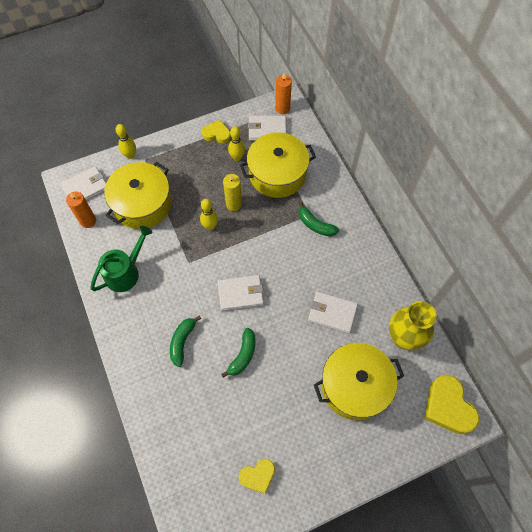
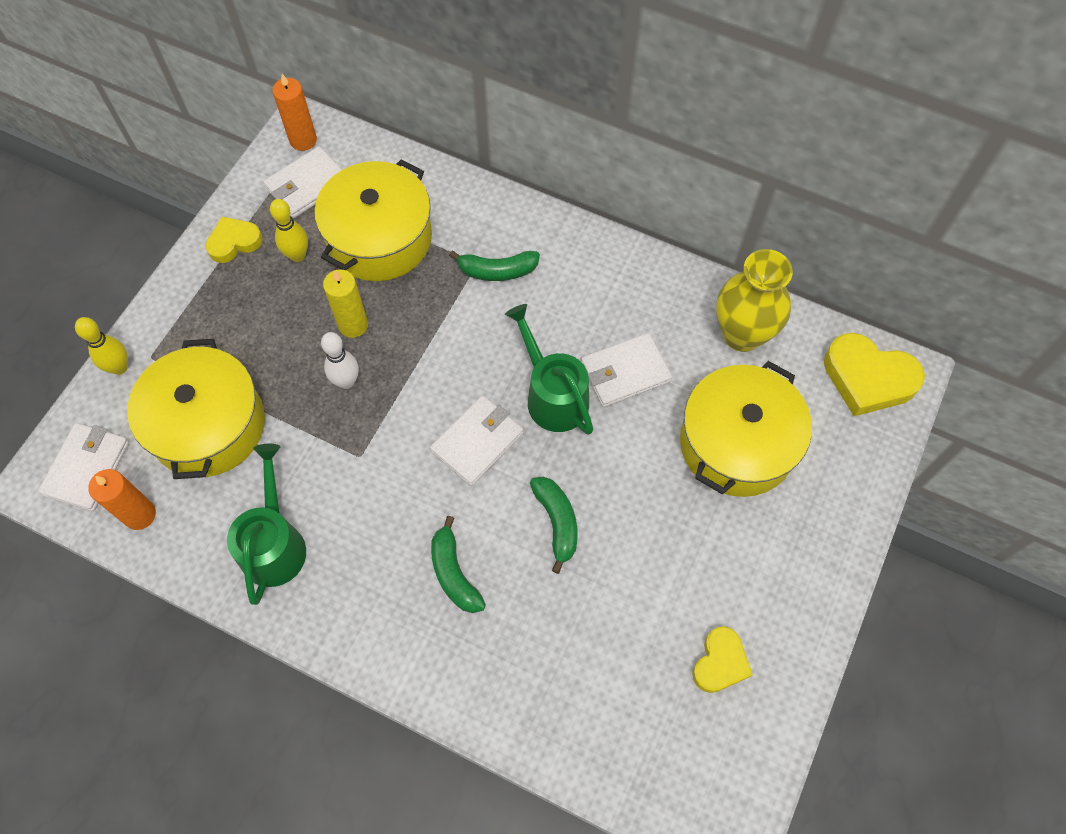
camera: 40 degrees left, 0 degrees up
(210, 226) = (346, 381): yellow bowling pin -> white bowling pin
(290, 298) = (552, 395): none -> green watering can

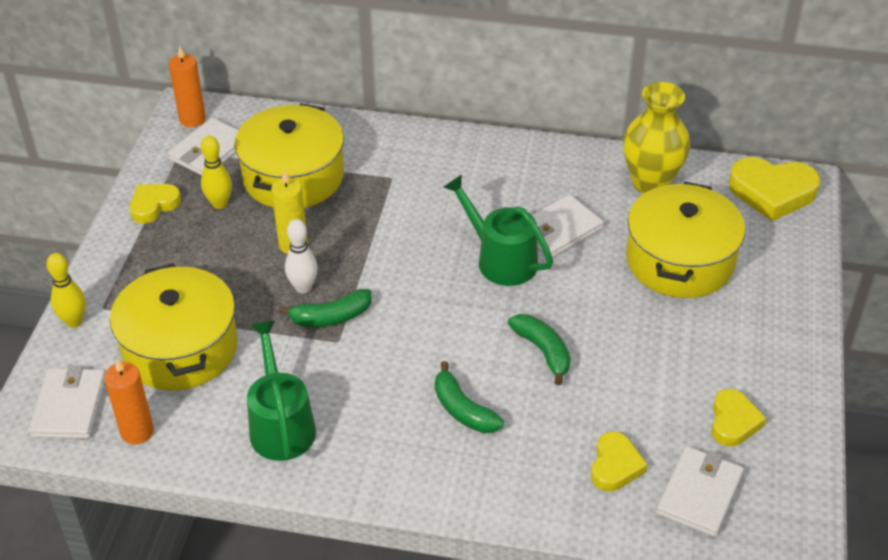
camera: 15 degrees left, 20 degrees down
(477, 442) = (445, 307): white wallet -> white wallet (699, 494)
(497, 271) = (413, 180): green banana -> green banana (331, 317)
(581, 683) = (615, 466): none -> yellow heart

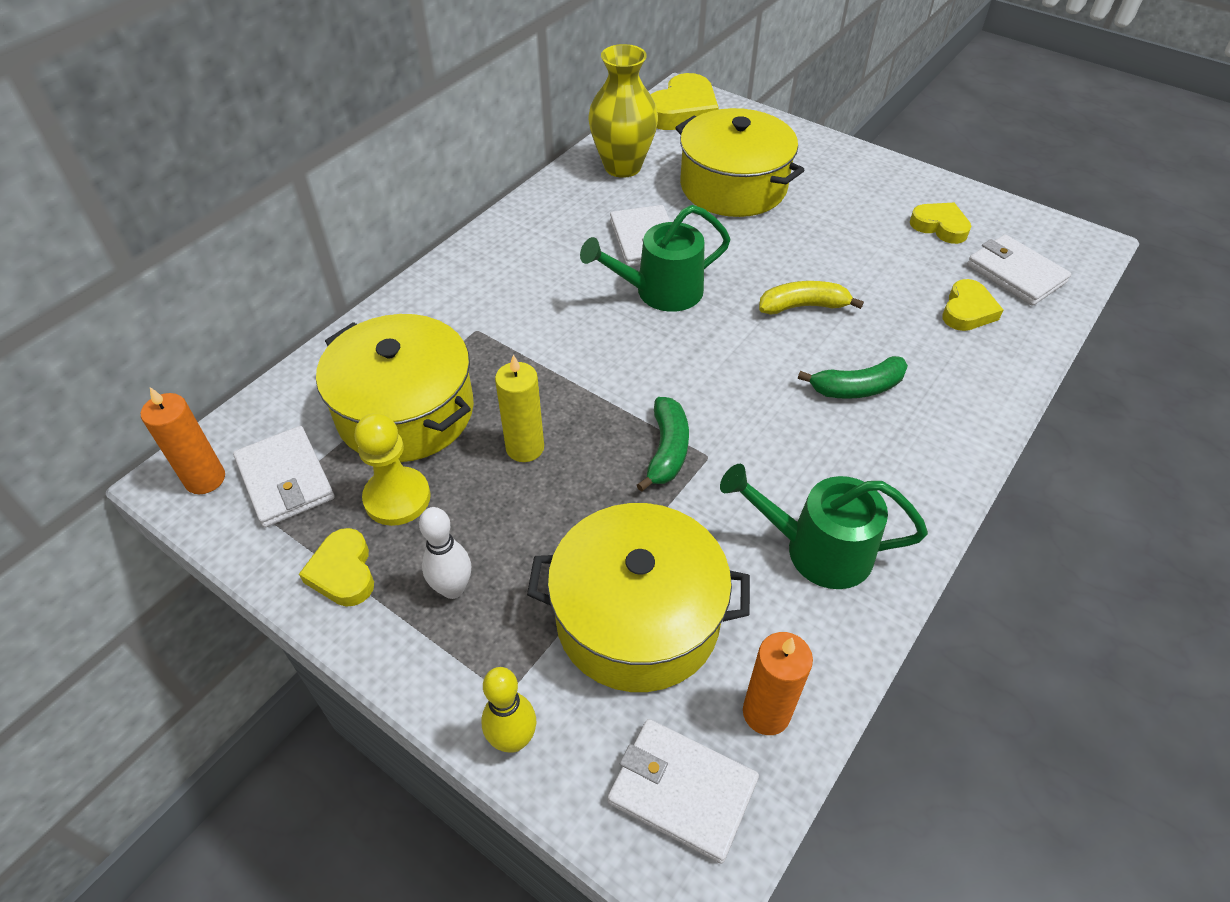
camera: 65 degrees left, 5 degrees up
(219, 204) = (397, 498): yellow bowling pin -> yellow pawn
(303, 288) = (604, 460): white bowling pin -> white bowling pin (453, 588)
(543, 351) = (803, 306): green banana -> yellow banana
(615, 466) = (967, 311): yellow heart -> yellow heart turned 75 degrees clockwise

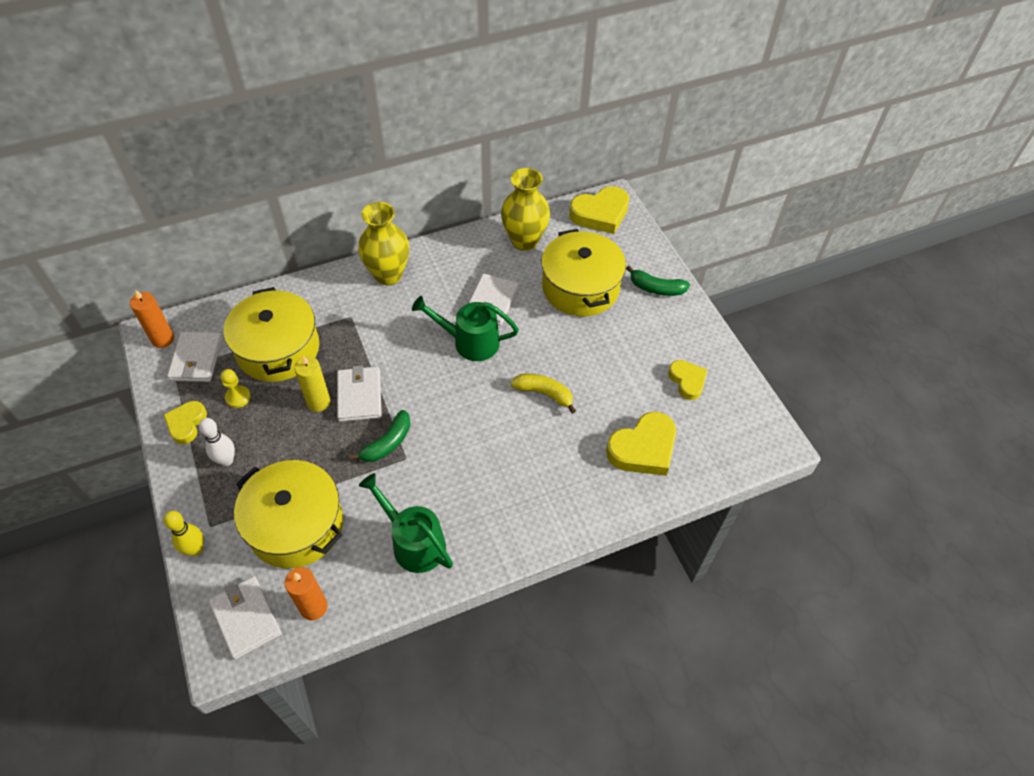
camera: 30 degrees right, 5 degrees up
(397, 498) = (238, 397): yellow pawn -> yellow pawn, size x0.64
(484, 264) = (388, 275): none -> yellow vase
(857, 388) = (525, 462): green banana -> green banana (656, 288)
(967, 311) = (643, 448): yellow heart -> yellow heart, size x1.63
(1015, 274) = (702, 439): white wallet -> white wallet (359, 396)

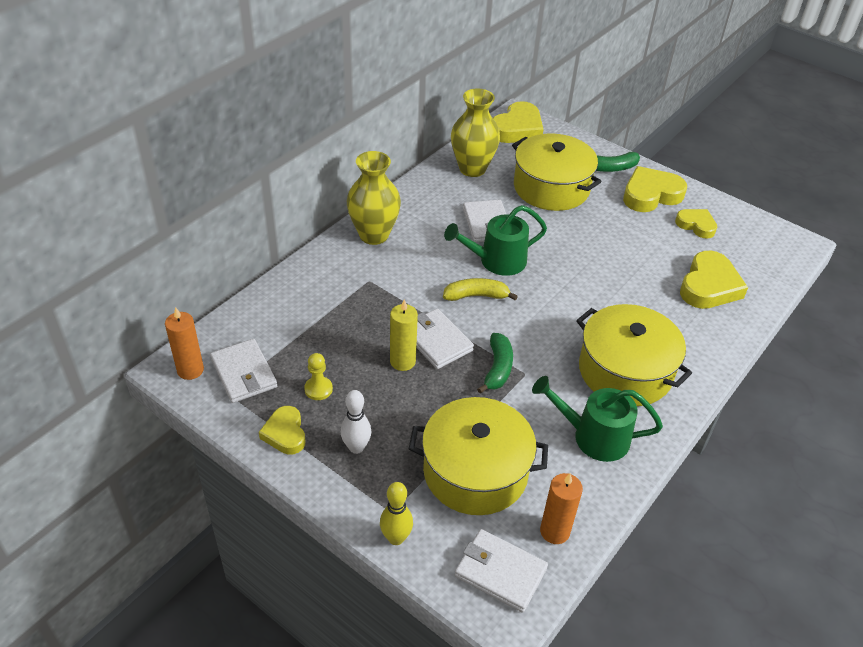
camera: 30 degrees left, 10 degrees down
(278, 349) = (322, 333): yellow pot -> yellow pot (625, 371)
(544, 393) = (595, 277): yellow banana -> yellow banana (476, 296)
(670, 331) = (651, 195): none -> yellow heart

